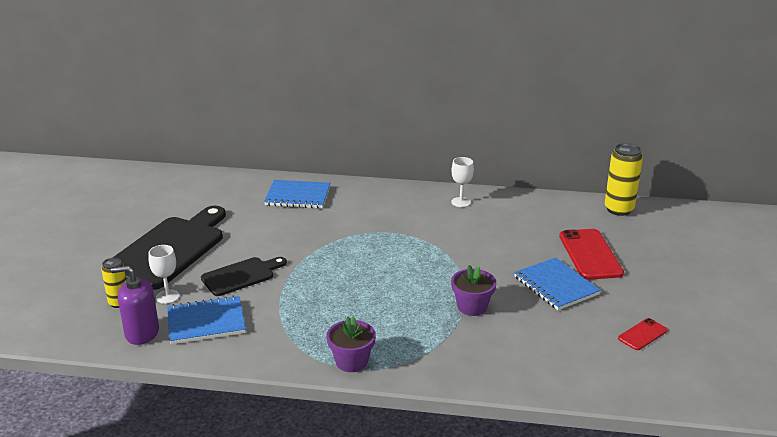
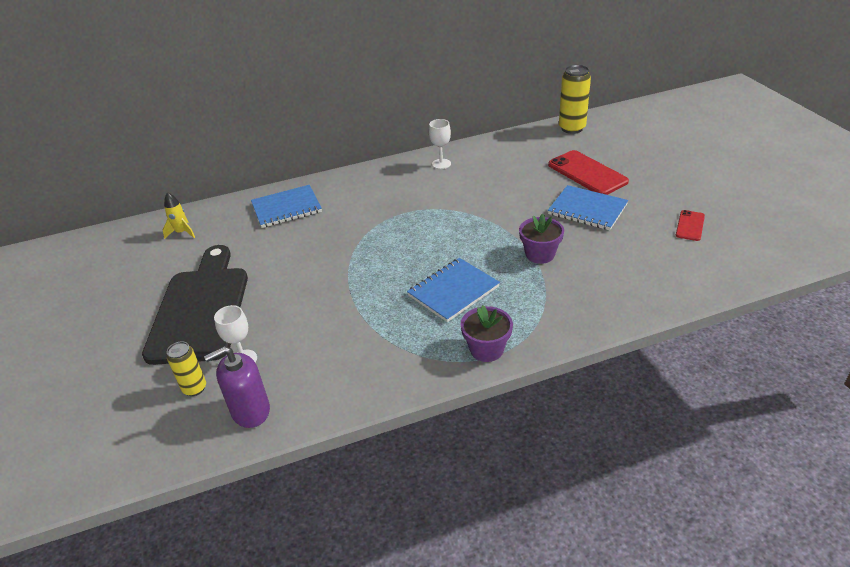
camera: 25 degrees left, 10 degrees up
(204, 188) = (182, 232): none -> yellow rocket
(206, 322) = (309, 370): blue notebook -> blue notebook (453, 291)
(241, 276) = (302, 307): black cutting board -> none

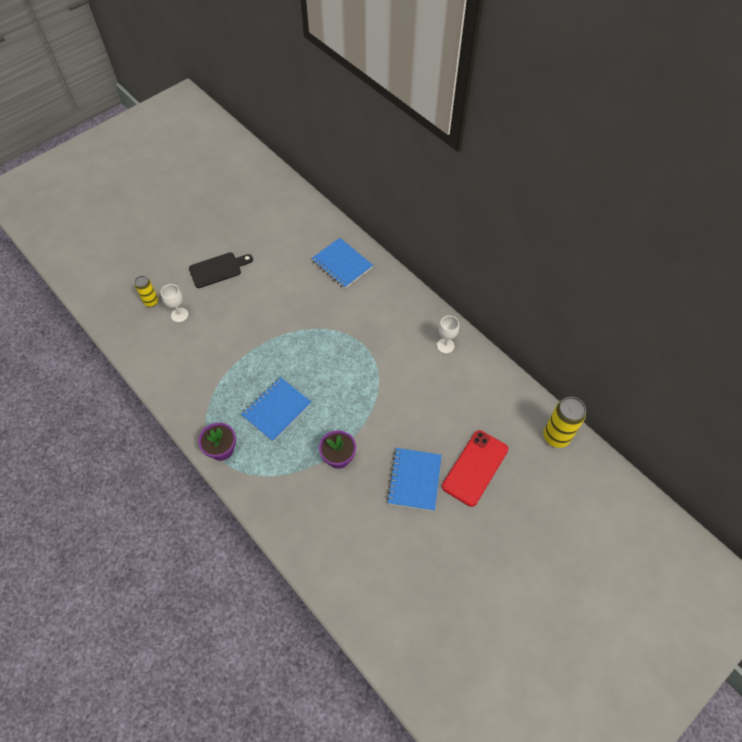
camera: 65 degrees right, 20 degrees up
(182, 232) = (292, 217): yellow rocket -> none
(201, 309) = (218, 269): black cutting board -> black cutting board, size x0.55
(250, 411) = (140, 338): purple soap dispenser -> none
(453, 291) = (276, 410): blue notebook -> blue notebook turned 75 degrees counterclockwise
(690, 226) = (418, 570): red phone -> none

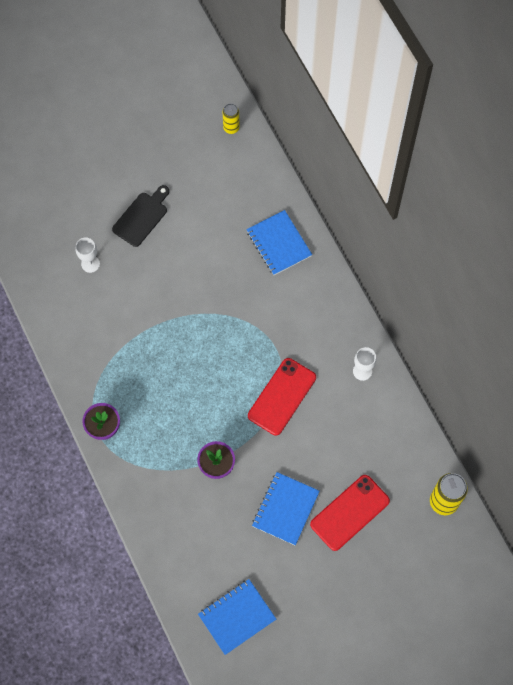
camera: 15 degrees right, 10 degrees up
(151, 302) = (63, 240): yellow can -> yellow can (231, 128)
(218, 269) = (142, 217): black cutting board -> black cutting board turned 45 degrees counterclockwise
(276, 410) = (167, 399): blue notebook -> blue notebook (237, 617)
(381, 383) = (282, 396): none -> red phone

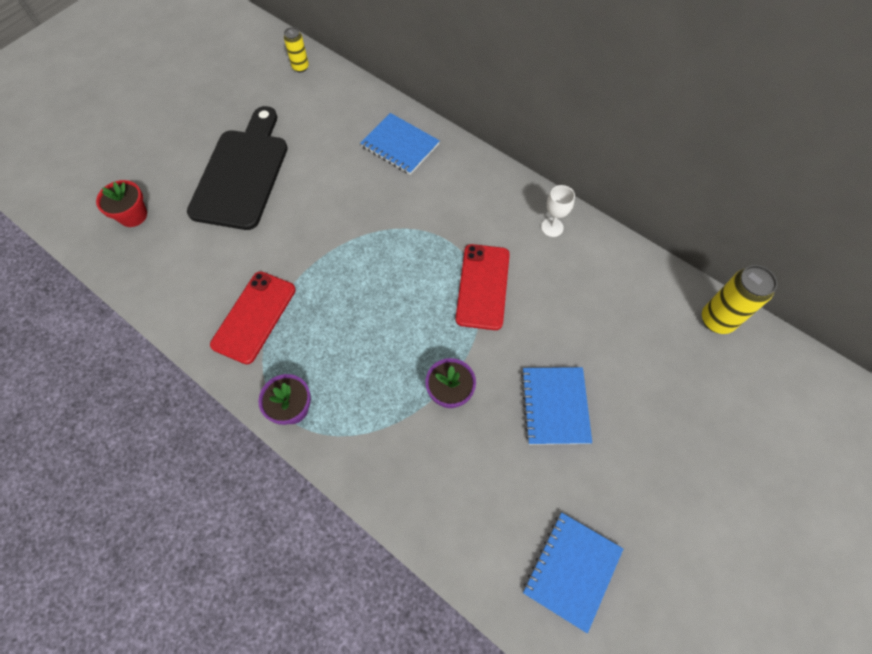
camera: 25 degrees left, 5 degrees down
(46, 220) = (133, 215): none -> red flower pot
(90, 264) = (202, 238): white goblet -> none
(142, 217) = (242, 173): black cutting board -> black cutting board, size x1.83
(350, 512) = (628, 377): red phone -> red phone (254, 317)

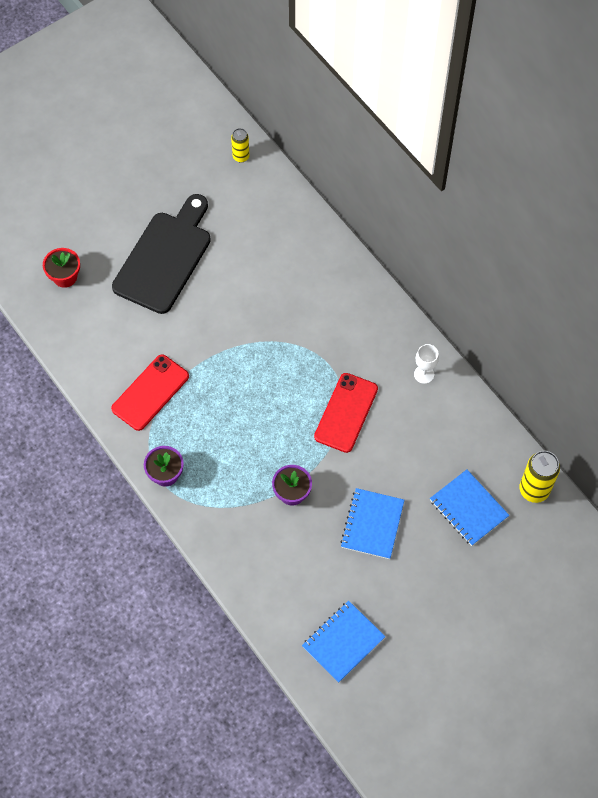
camera: 15 degrees right, 0 degrees up
(400, 145) = (312, 262): blue notebook -> blue notebook (468, 508)

